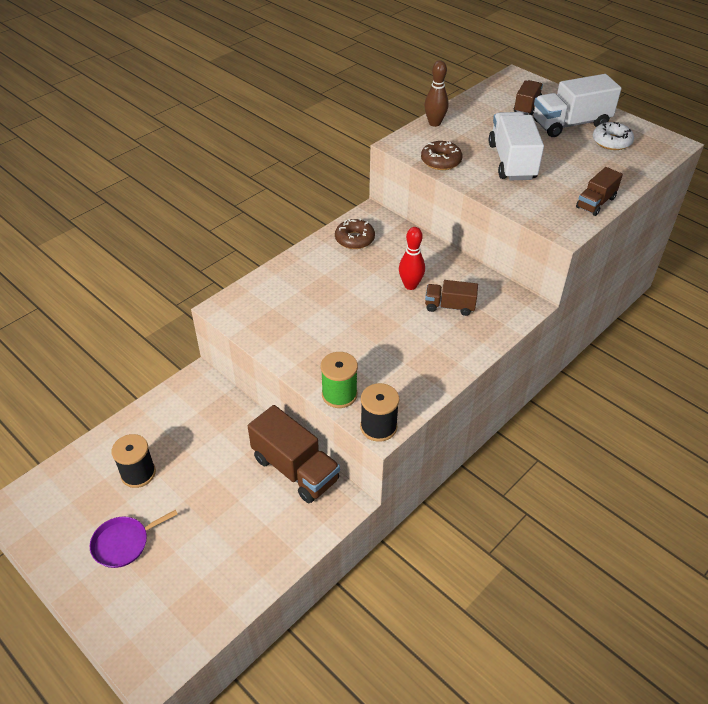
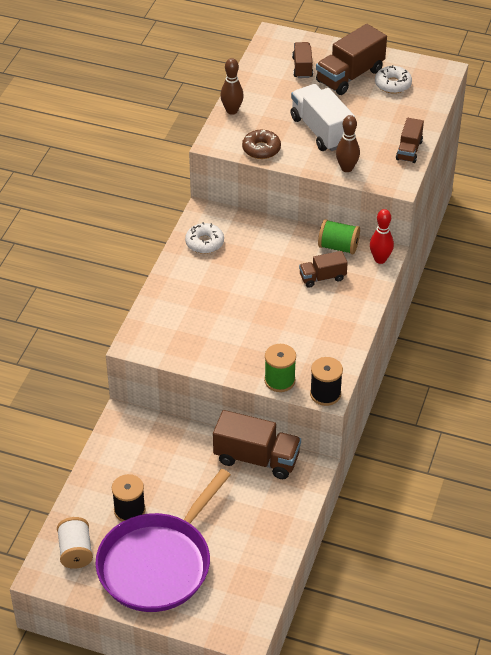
camera: 25 degrees left, 0 degrees up
(58, 495) = (75, 551): none -> white spool
(123, 543) = (158, 563): purple pan -> purple pan, size x2.33
(354, 239) = (204, 243): brown donut -> white donut
(410, 285) = (279, 270): red bowling pin -> red bowling pin (380, 259)
(484, 282) = (338, 247): none -> green spool
(518, 201) = (347, 168): none -> brown bowling pin
(570, 124) = (350, 76): white truck -> brown truck

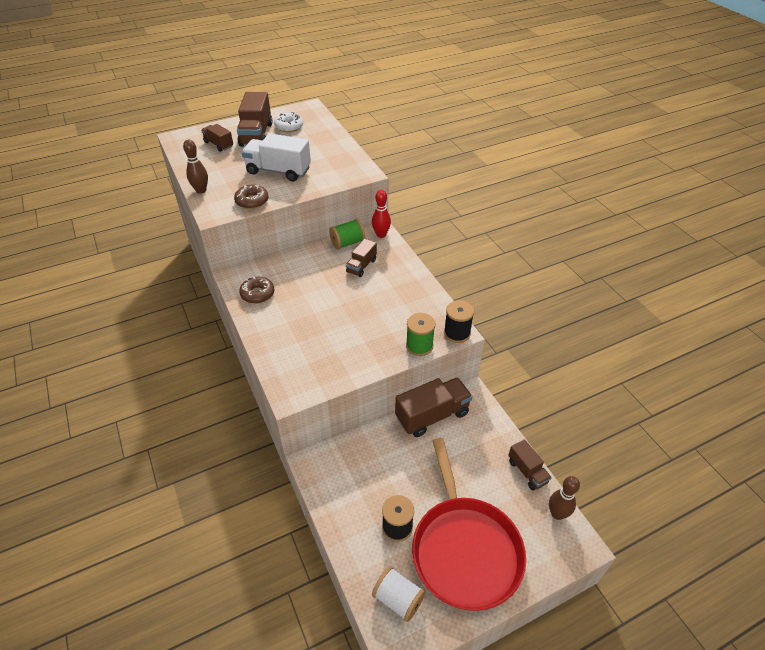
camera: 45 degrees left, 0 degrees up
(158, 563) = (464, 549): purple pan -> red pan
(204, 243) = (257, 294): white donut -> brown donut
(347, 168) = (323, 182): brown bowling pin -> brown bowling pin (557, 514)
(409, 150) = (347, 153): brown truck -> brown truck (527, 471)

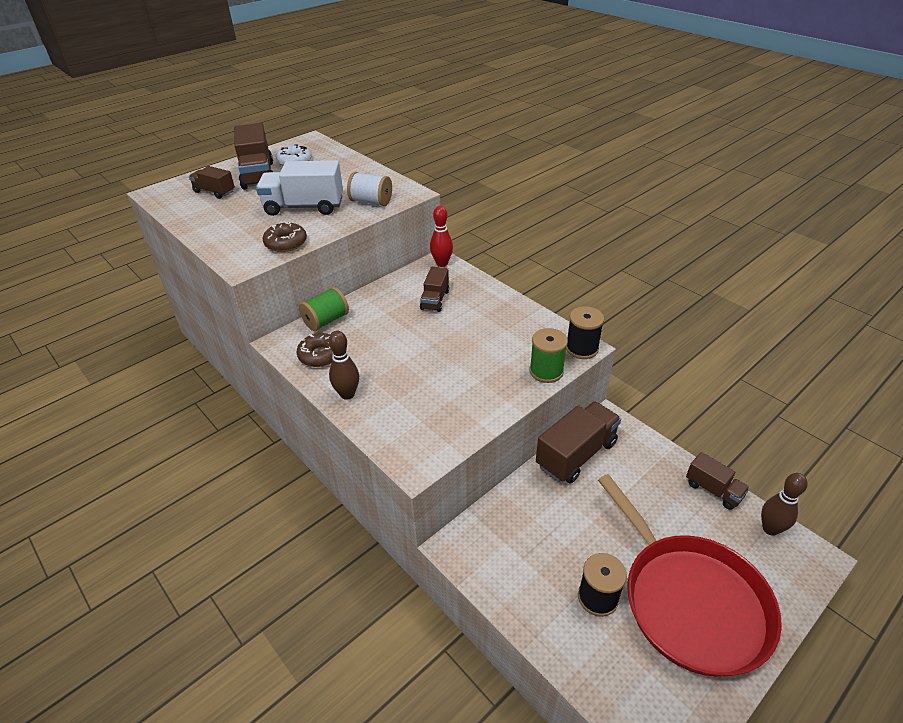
camera: 15 degrees left, 5 degrees down
(201, 190) = (213, 243): brown bowling pin -> brown bowling pin (347, 394)
(347, 243) = (406, 279): green spool -> green spool (326, 321)
(398, 599) = (642, 689): white spool -> white spool (371, 202)

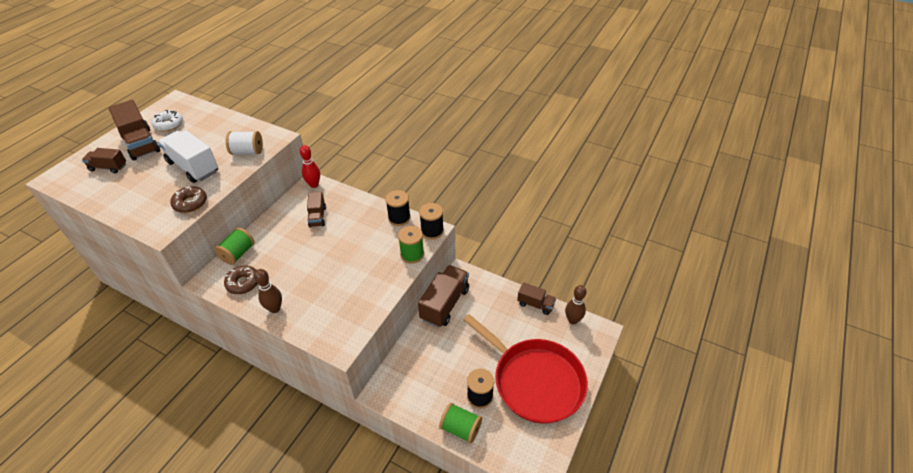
camera: 20 degrees left, 5 degrees up
(304, 207) = (193, 167): white truck -> white truck turned 60 degrees clockwise
(540, 323) = (399, 218): none -> black spool
(557, 635) = (460, 428): none -> green spool

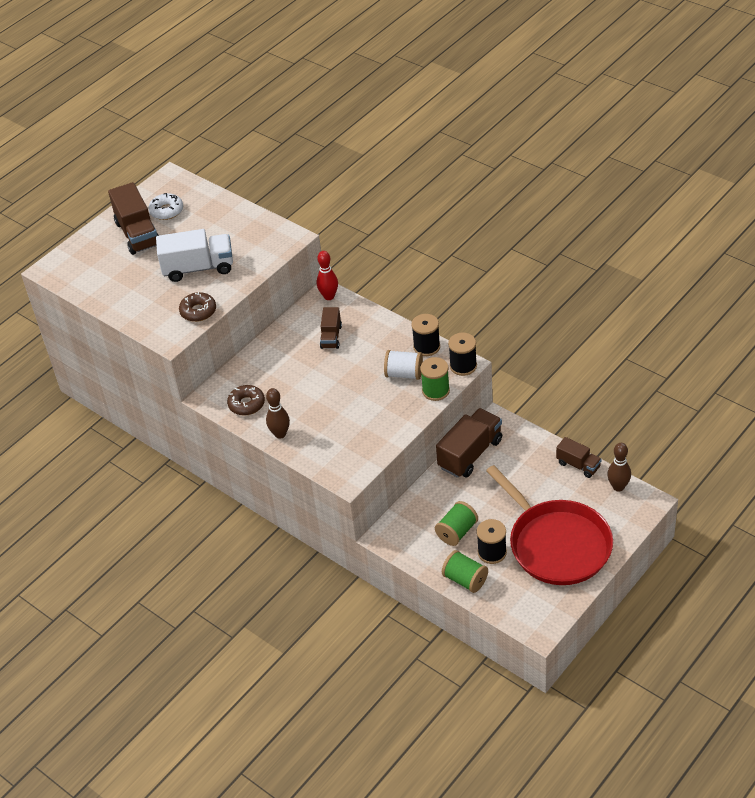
camera: 15 degrees right, 0 degrees up
(108, 167) = (106, 261): brown truck -> none
(193, 167) = (198, 268): white truck -> white truck turned 120 degrees clockwise
(238, 253) = (240, 371): green spool -> green spool (457, 532)
(247, 151) = (258, 253): white spool -> white spool (404, 374)

